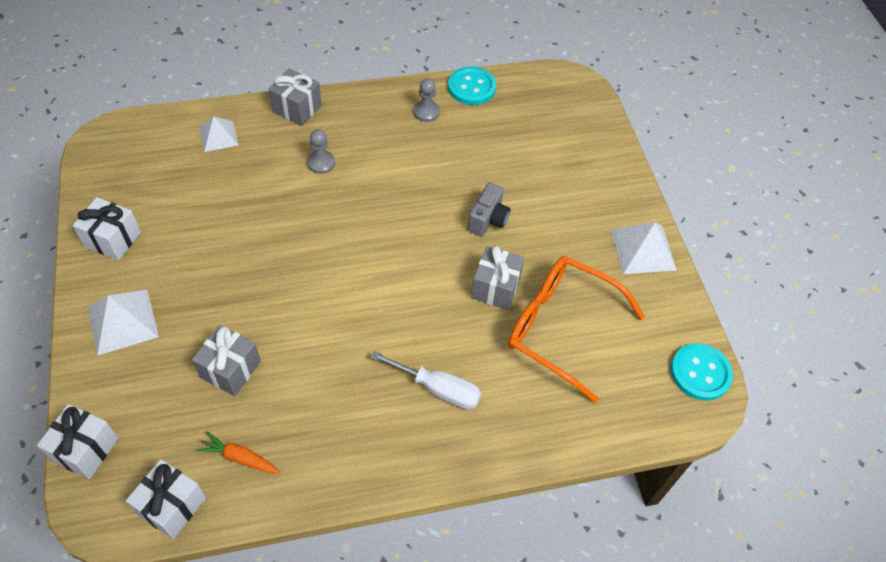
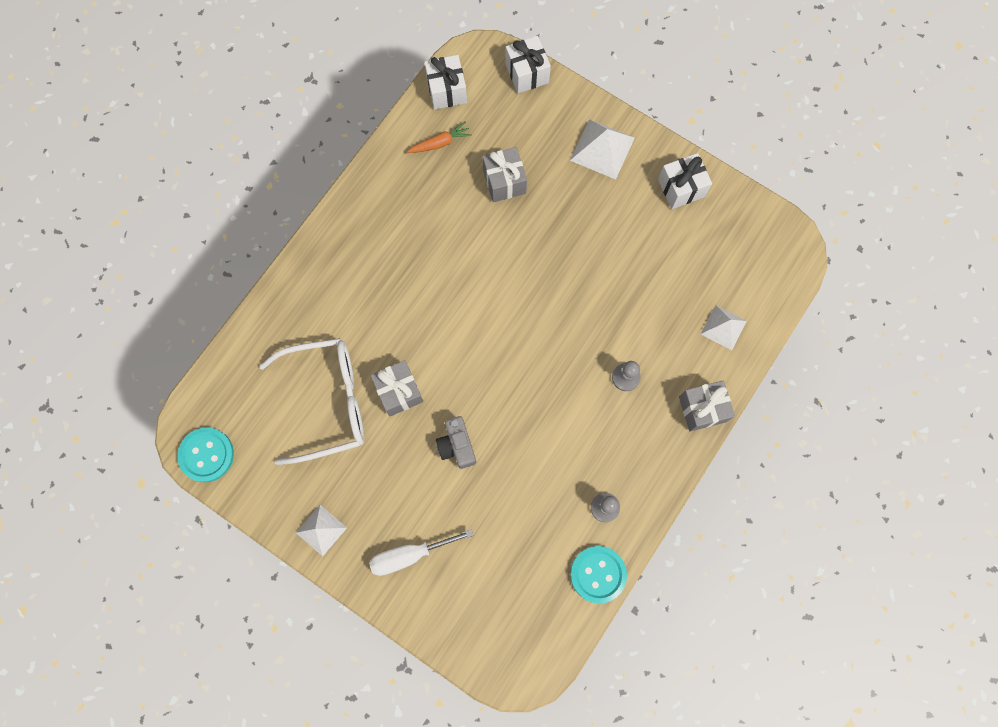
camera: 140 degrees right, 20 degrees up
(438, 389) = (368, 284): white screwdriver -> white screwdriver (409, 555)
(561, 328) = (327, 402): orange glasses -> white glasses
(643, 249) = (321, 530): white pyramid -> white pyramid, size x0.67

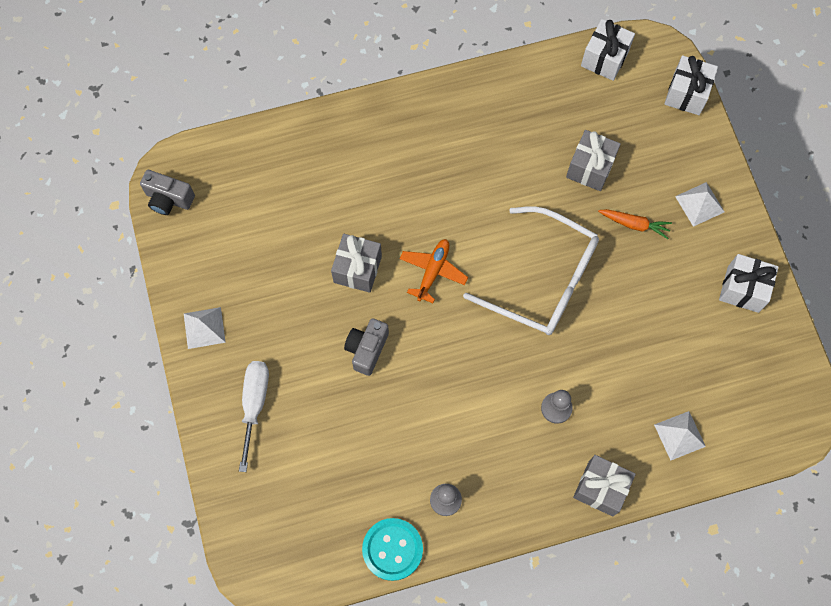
camera: 40 degrees right, 5 degrees down
(206, 455) = (169, 199): turquoise button -> grey camera
(327, 402) = (294, 232): white glasses -> white glasses (542, 280)
(409, 555) = (254, 404): white screwdriver -> white screwdriver turned 75 degrees clockwise
(440, 143) = (562, 97): orange carrot -> orange carrot (634, 224)
(456, 349) = (433, 271): none -> orange plane
(602, 149) = (699, 204): white pyramid -> white pyramid, size x0.67

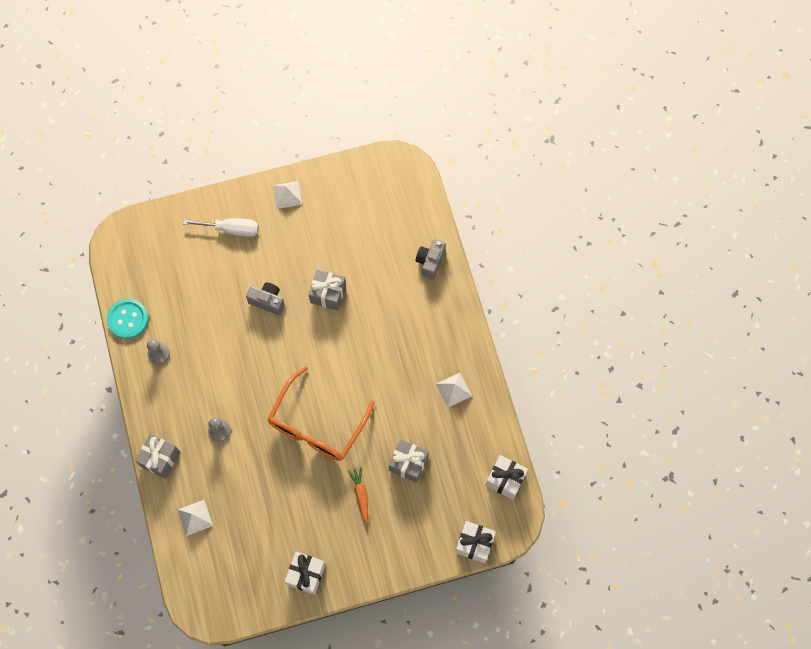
camera: 90 degrees right, 0 degrees up
(169, 199) = (383, 166): grey camera -> grey camera (430, 262)
(433, 271) = (325, 346): orange plane -> none
(542, 280) = (317, 424): white glasses -> orange glasses
(634, 224) = (360, 495): orange carrot -> orange carrot turned 150 degrees clockwise
(699, 204) = (377, 547): white pyramid -> white pyramid (454, 389)

